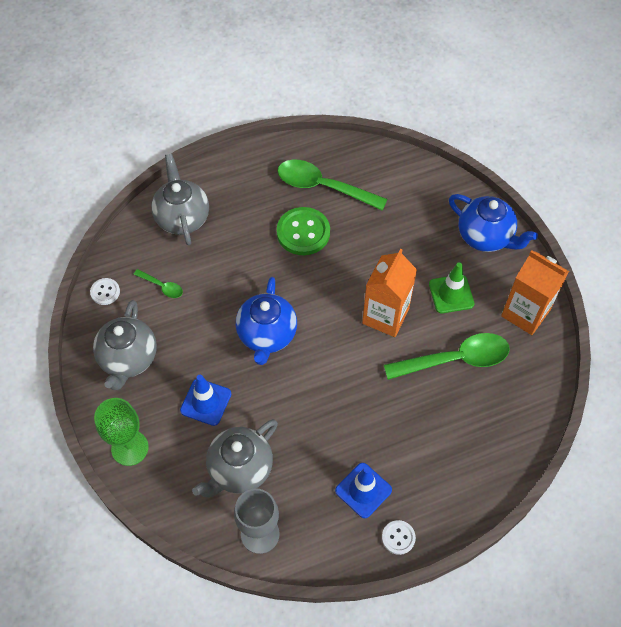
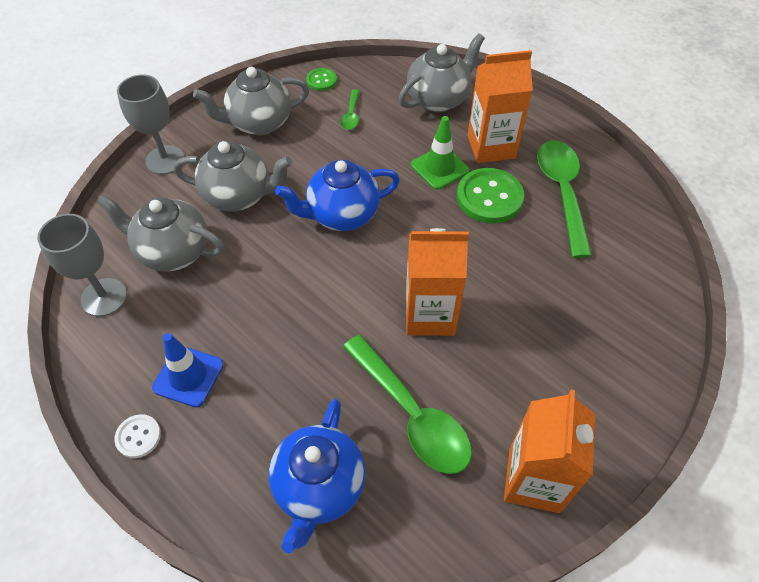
camera: 65 degrees right, 5 degrees down
(105, 292) = (321, 80): white button -> green button
(130, 448) = (165, 160): green goblet -> grey goblet
(206, 402) = (239, 196): blue traffic cone -> grey teapot
(255, 207) = (491, 147): none -> orange carton
(451, 294) = (505, 375): green traffic cone -> green traffic cone (439, 168)
(485, 237) = (620, 385): blue teapot -> blue teapot (319, 487)

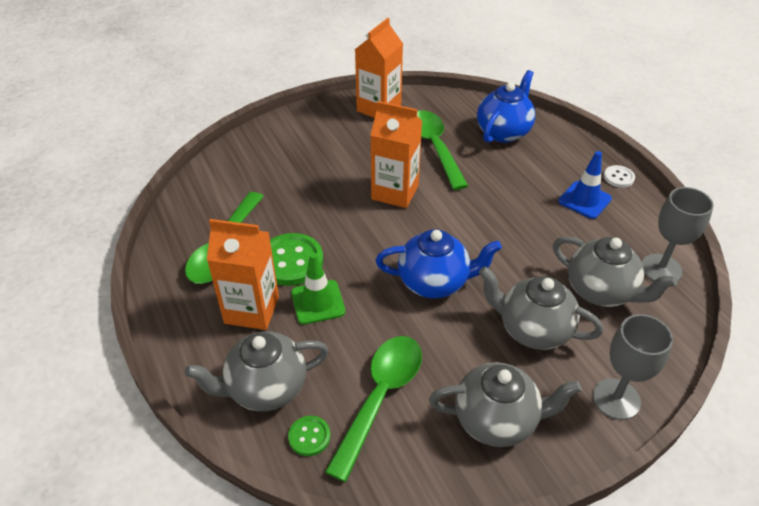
camera: 160 degrees left, 10 degrees down
(321, 80) = (397, 469): green button -> green button (309, 436)
(351, 115) = (380, 397): green spoon -> green spoon, size x2.14

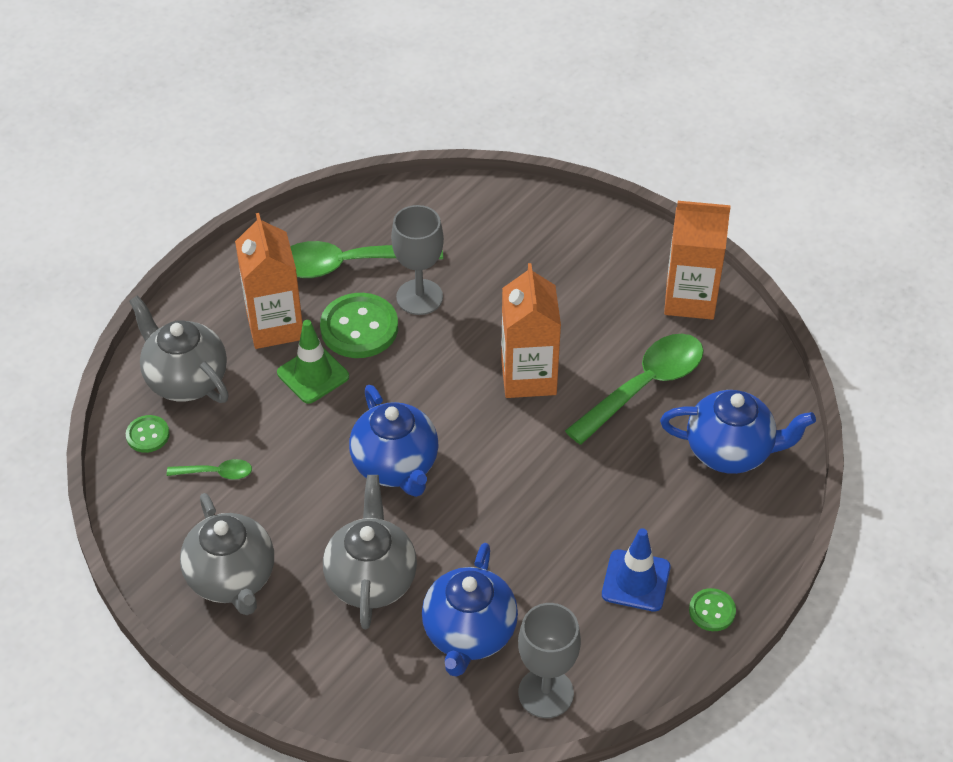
camera: 65 degrees right, 5 degrees up
(380, 397) = (216, 473): green spoon -> green spoon, size x0.47
(601, 291) = (469, 634): grey teapot -> blue teapot
(616, 399) = (309, 681): grey goblet -> grey goblet (419, 297)
(618, 177) = (712, 611): white button -> green button

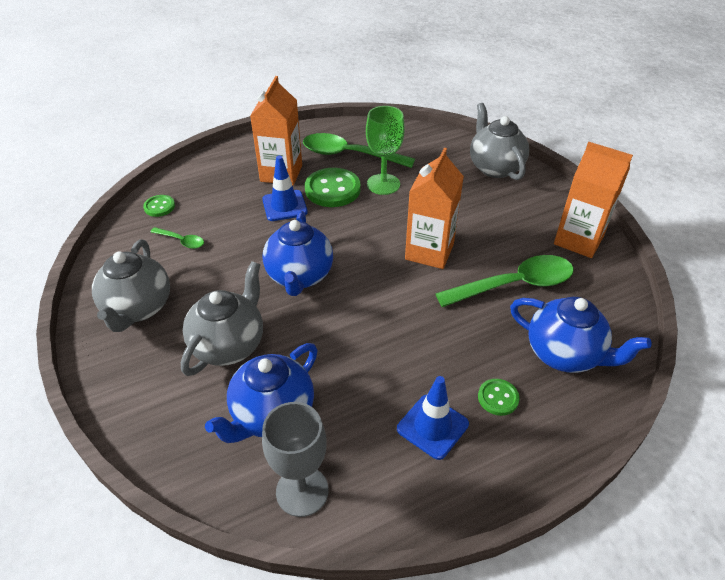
camera: 25 degrees right, 5 degrees down
(185, 380) = (206, 185): grey teapot -> grey teapot (494, 167)
(313, 375) = (284, 206): green traffic cone -> blue traffic cone
(419, 297) = (383, 184): grey goblet -> green goblet
(712, 611) = (488, 480): green button -> green button (498, 398)

